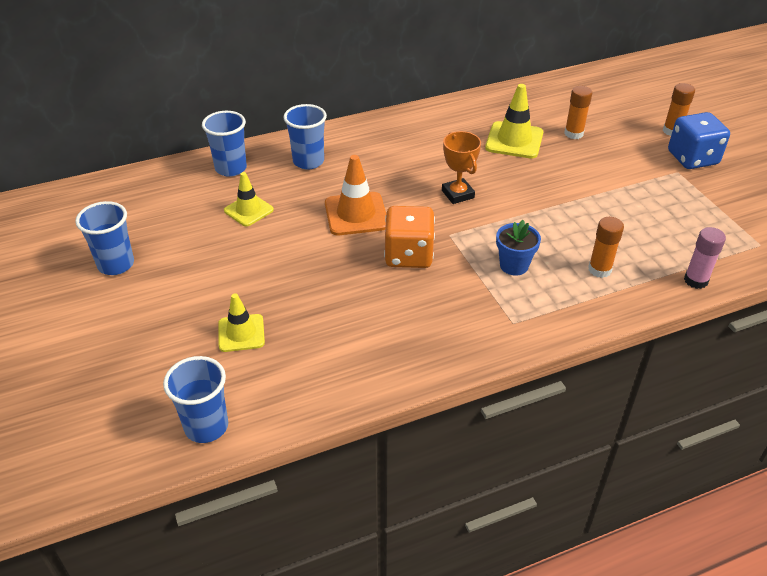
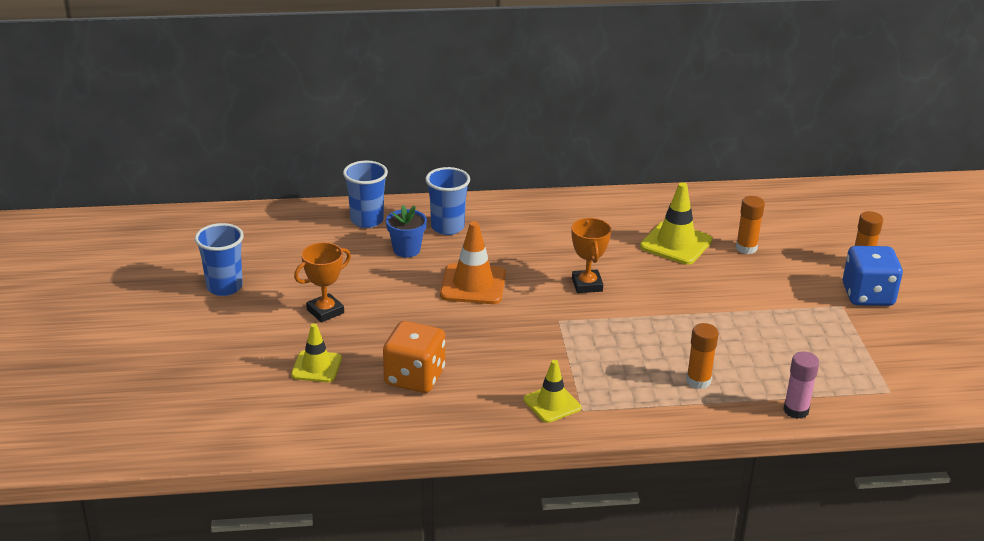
camera: 15 degrees right, 10 degrees down
(206, 426) = (255, 434): blue cup -> none
(227, 270) = (325, 311): none -> orange trophy
(248, 210) = (368, 262): yellow traffic cone -> yellow traffic cone (552, 404)
(409, 255) = (508, 331): orange dice -> orange dice (414, 377)
(514, 265) = (610, 360): blue flower pot -> blue flower pot (406, 250)

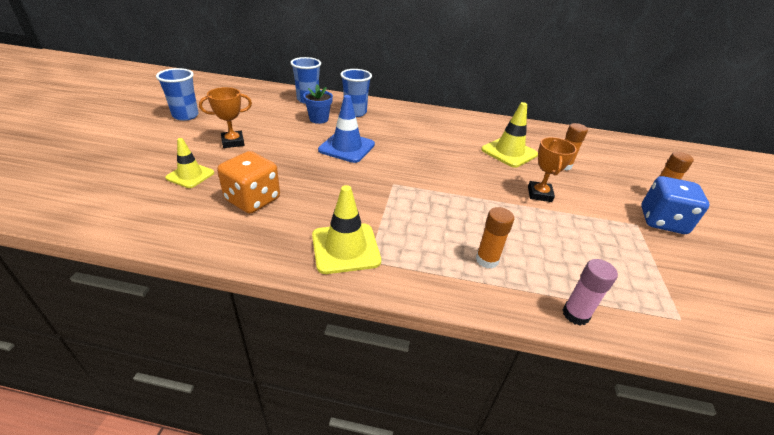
camera: 15 degrees right, 5 degrees up
(473, 284) = (346, 147): orange traffic cone -> blue traffic cone
(552, 404) = (345, 248): yellow traffic cone -> yellow traffic cone, size x1.52
(587, 285) = (429, 164): orange trophy -> orange trophy (539, 194)

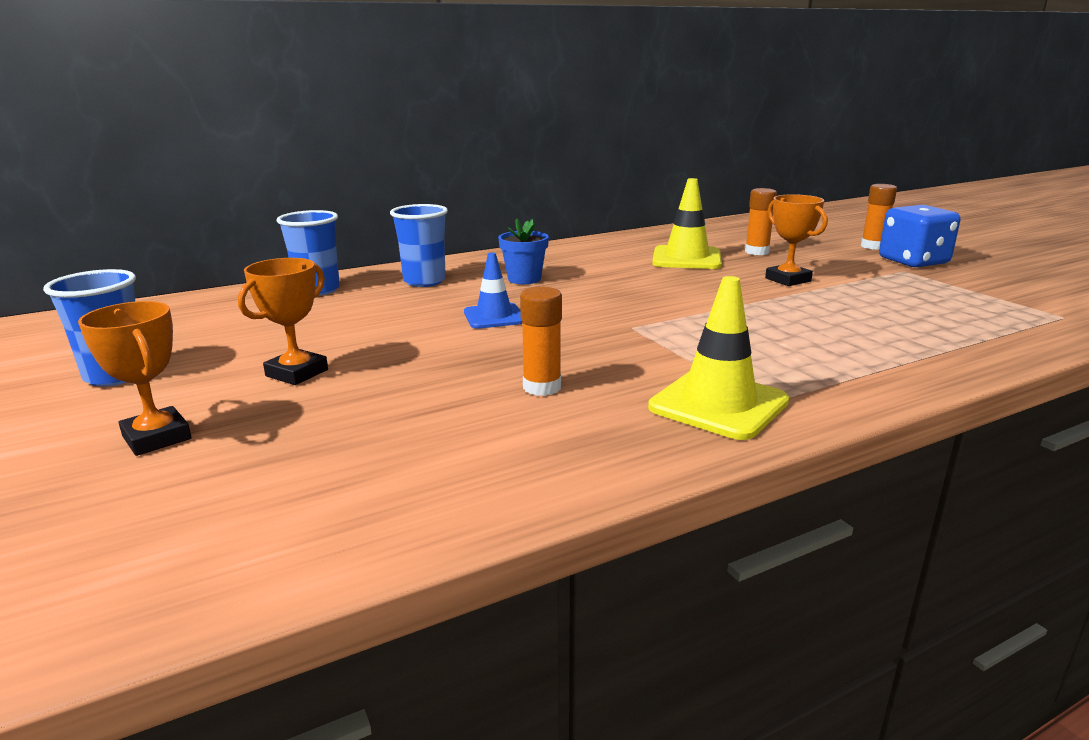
camera: 35 degrees left, 15 degrees down
(155, 150) = (157, 438): none -> orange trophy
(190, 175) = (310, 437): yellow traffic cone -> none
(253, 199) = (486, 417): orange dice -> none
(319, 119) = (385, 303): blue flower pot -> blue flower pot (524, 279)
(346, 147) = (494, 317): blue traffic cone -> blue traffic cone, size x0.66
(487, 260) = (863, 346): orange glue stick -> orange glue stick (542, 387)
(575, 314) = (1008, 349): pink glue stick -> none

